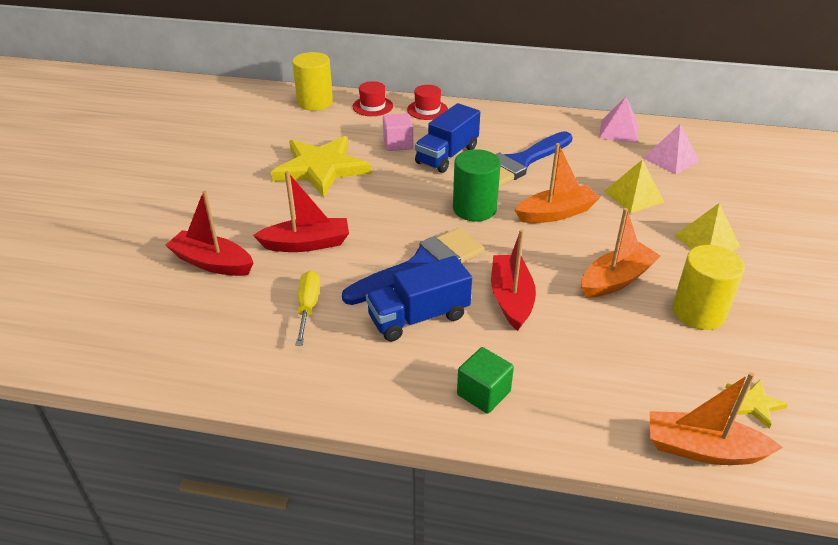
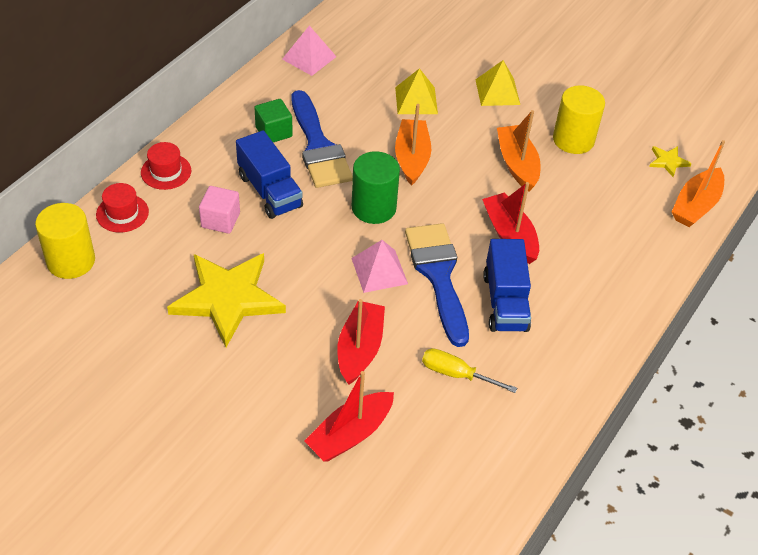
camera: 70 degrees left, 10 degrees up
(483, 393) = (606, 294): green cube -> green cube (273, 132)
(511, 299) = (510, 235): red boat -> red boat turned 45 degrees clockwise
(670, 159) = (376, 51): pink pyramid -> pink pyramid (379, 271)

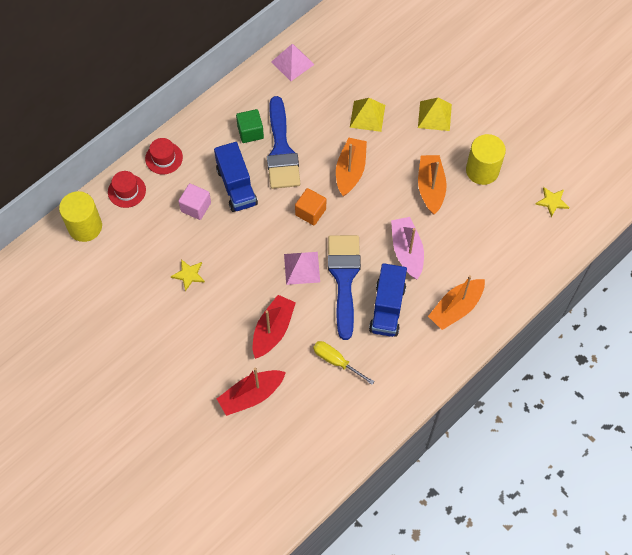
camera: 15 degrees right, 15 degrees up
(227, 299) = (189, 275): yellow star -> yellow star, size x0.42
(373, 208) = (310, 212): green cylinder -> orange cube
(510, 235) = (407, 251): red boat -> pink boat
(696, 205) = (560, 245): orange boat -> orange boat (456, 308)

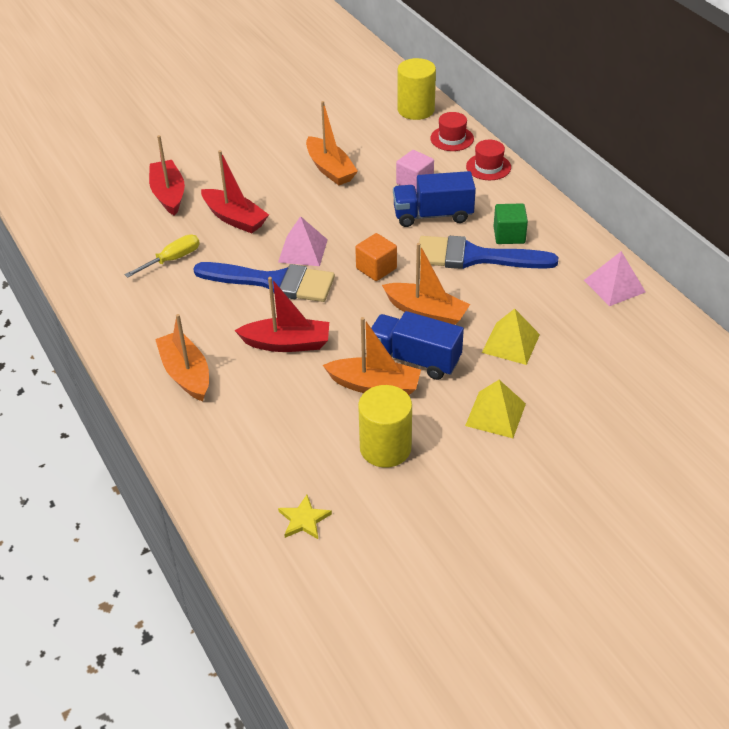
camera: 105 degrees right, 20 degrees down
(189, 275) = (330, 169): yellow star -> orange boat
(387, 308) = (217, 311): blue truck -> blue truck (414, 359)
(407, 251) = (286, 343): pink boat -> red boat

